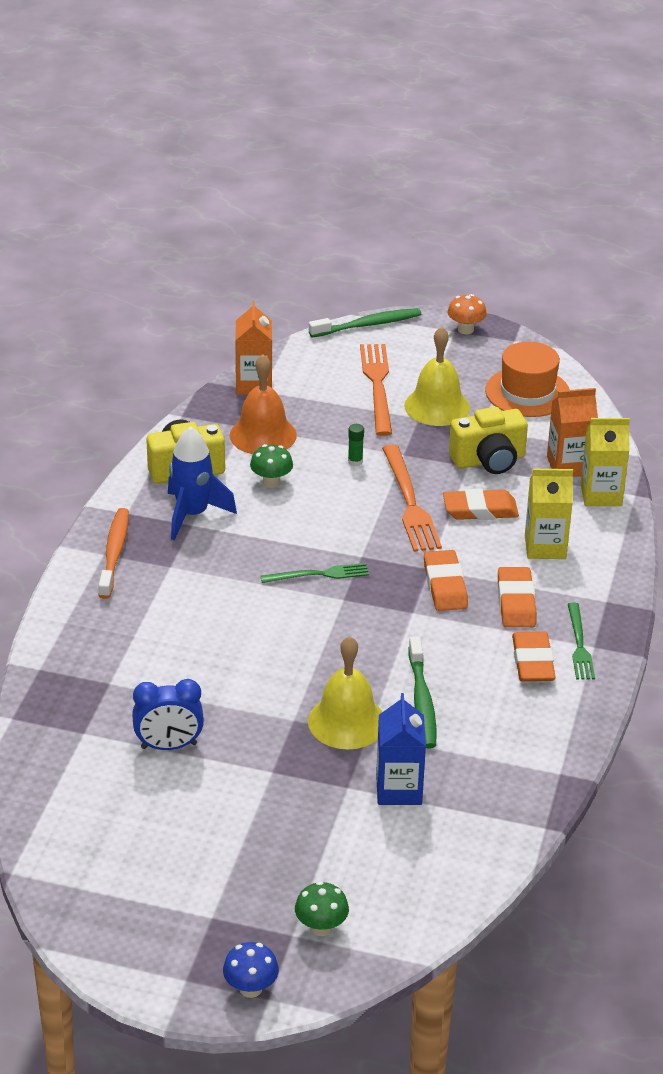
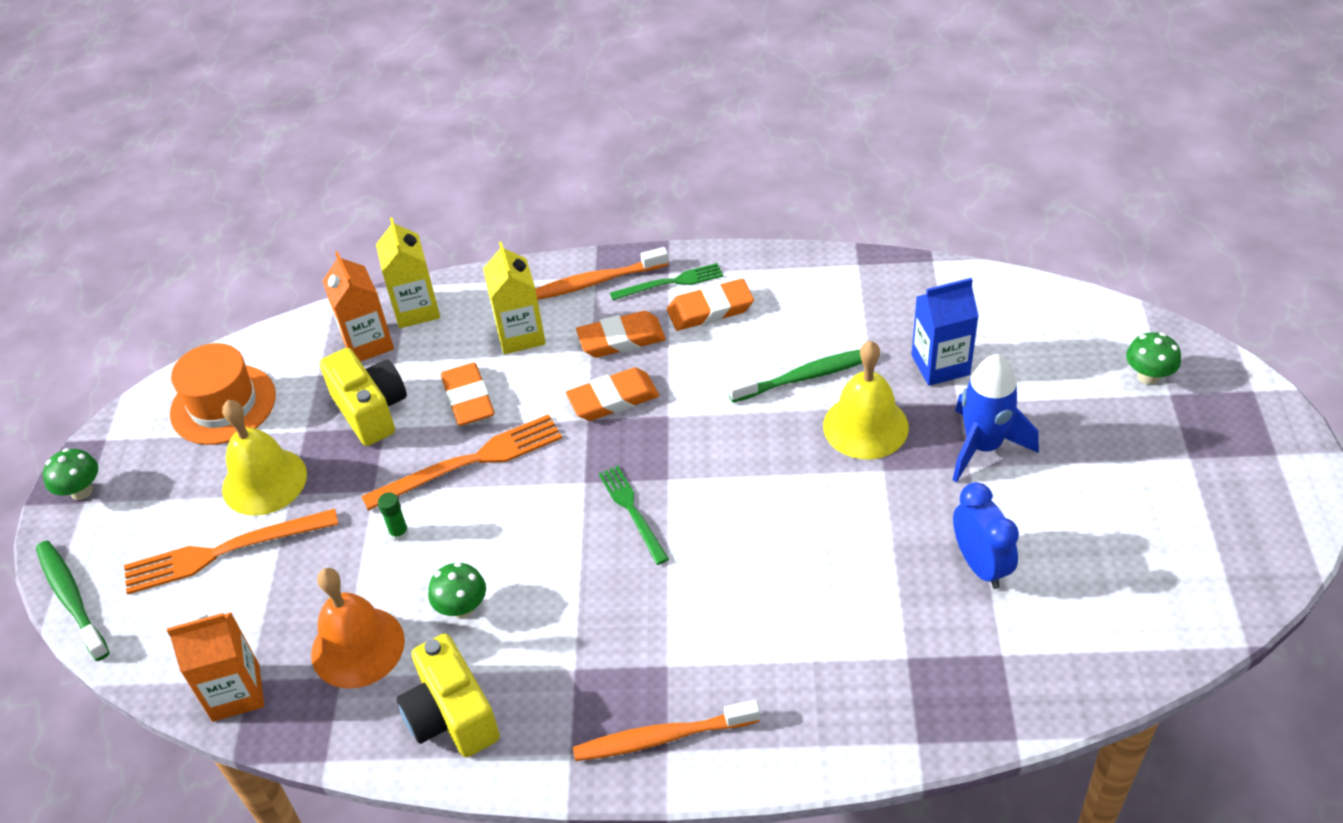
camera: 100 degrees left, 10 degrees up
(192, 515) = (554, 674): blue rocket -> blue rocket (983, 447)
(250, 988) = (1252, 405): blue mushroom -> none
(465, 329) = (81, 491): orange mushroom -> green mushroom
(598, 599) = (595, 282): none -> orange toothbrush

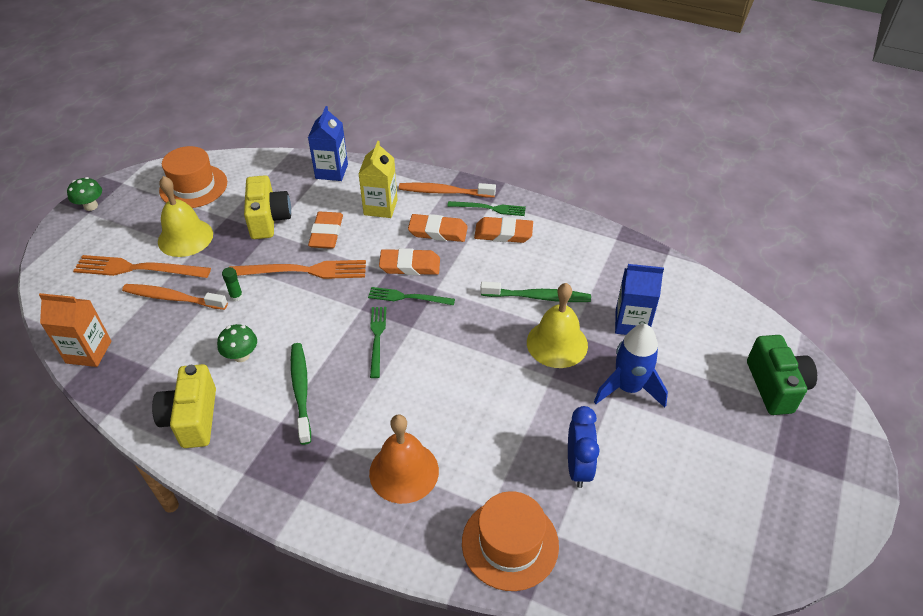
camera: 20 degrees right, 0 degrees up
(71, 598) = (45, 263): green toothbrush -> green toothbrush (301, 391)
(358, 647) = (169, 354): orange bell -> orange bell (404, 471)
(368, 343) = (292, 181): orange carton -> none
(416, 309) = (331, 171): yellow carton -> blue carton
(638, 442) = (408, 297): none -> green fork
(662, 738) = (303, 489): orange toothbrush -> orange toothbrush (173, 298)
(955, 688) = (510, 543): none -> orange hat
(1148, 376) = (775, 386): green mushroom -> green camera

